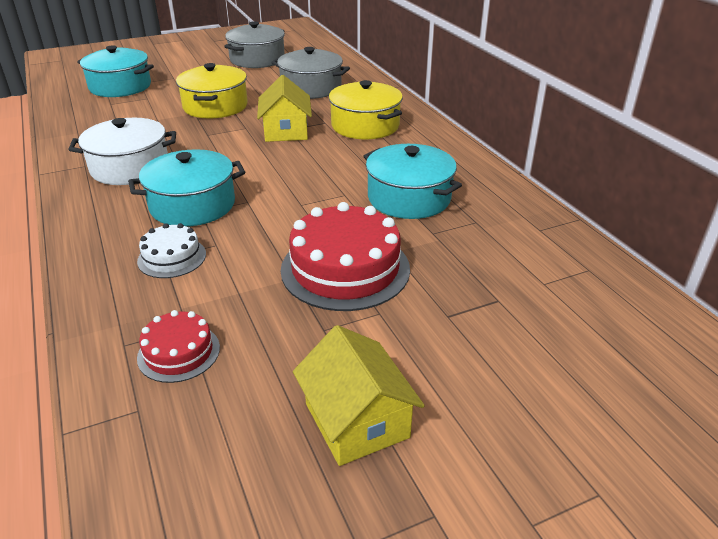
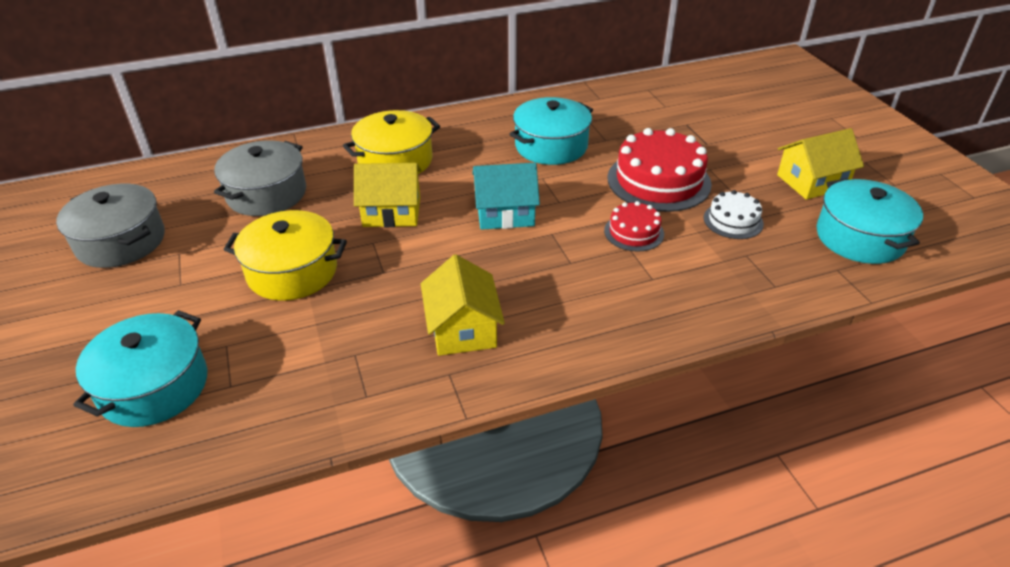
camera: 85 degrees left, 5 degrees up
(130, 167) = (463, 329): white pot -> yellow house
(172, 257) = (652, 273): white cake -> white cake (733, 221)
(179, 352) = (775, 256): red cake -> red cake (634, 232)
(192, 205) = (557, 269): turquoise pot -> turquoise pot (860, 237)
(282, 177) = (505, 213): none -> turquoise house

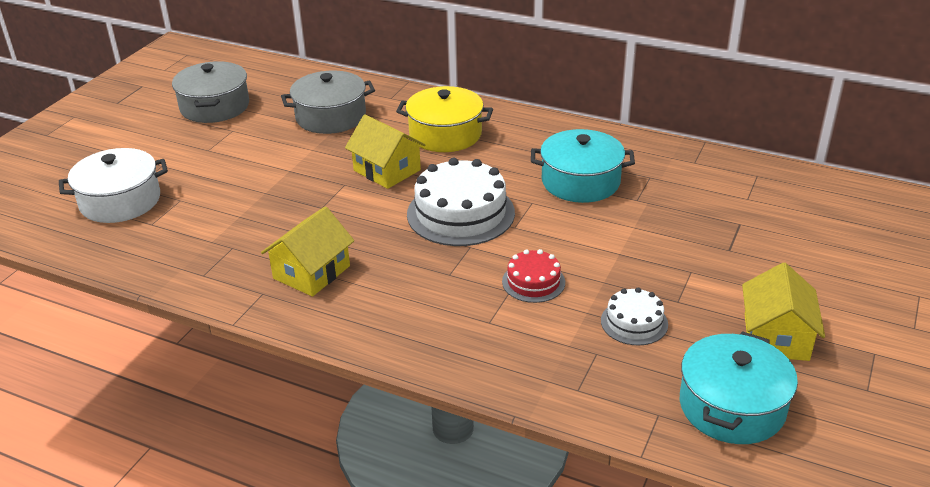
camera: 45 degrees right, 5 degrees down
(154, 386) = (120, 201): turquoise pot -> white pot
(292, 271) = (273, 176): yellow pot -> none
(505, 213) = (460, 213): turquoise house -> white cake
(658, 181) = (625, 256): red cake -> none
(812, 181) = (776, 337): yellow house -> yellow house turned 75 degrees clockwise

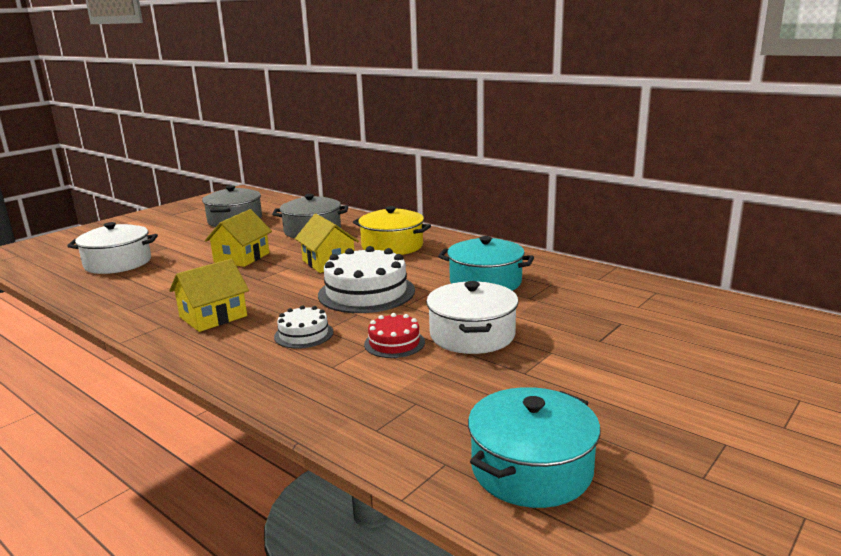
camera: 15 degrees right, 15 degrees down
(605, 260) = (472, 335): none -> white pot
(634, 322) = (469, 383): white cake -> white cake (304, 334)
(776, 337) = (614, 414): yellow house -> yellow house (242, 257)

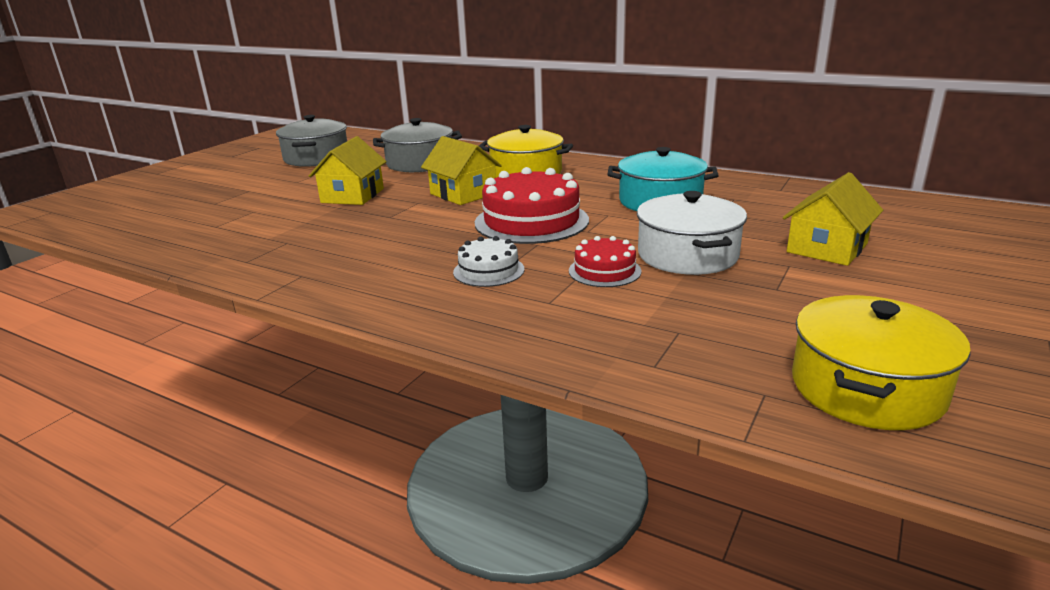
camera: 10 degrees left, 5 degrees up
(118, 263) = (195, 211): white pot -> none
(213, 316) = (361, 261): yellow house -> yellow house (827, 248)
(366, 292) = (531, 221): white cake -> red cake
(531, 469) = (866, 388): turquoise pot -> yellow pot

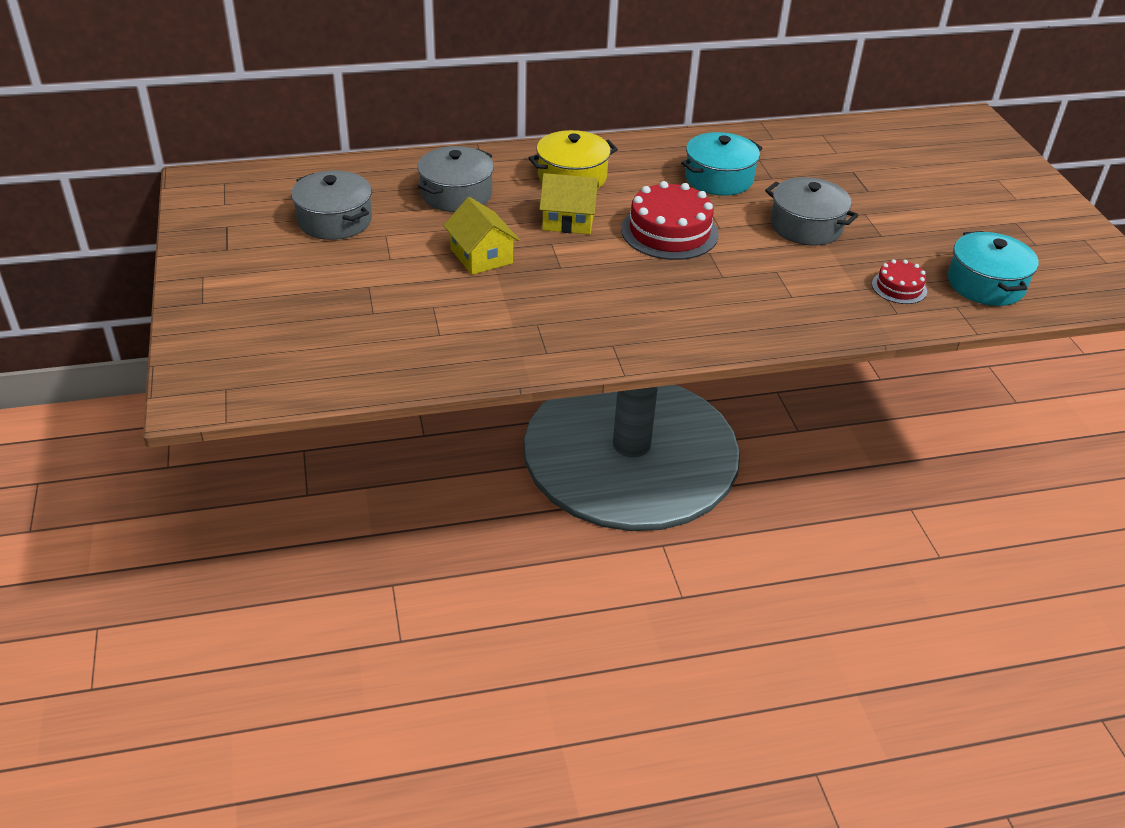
camera: 45 degrees left, 15 degrees up
(489, 270) = (720, 288): white cake -> none
(604, 271) = (783, 259): red cake -> red cake (899, 287)
(687, 255) = (806, 226): white pot -> grey pot
(827, 248) = (865, 190): yellow house -> none
(866, 388) = (986, 284): yellow pot -> turquoise pot

